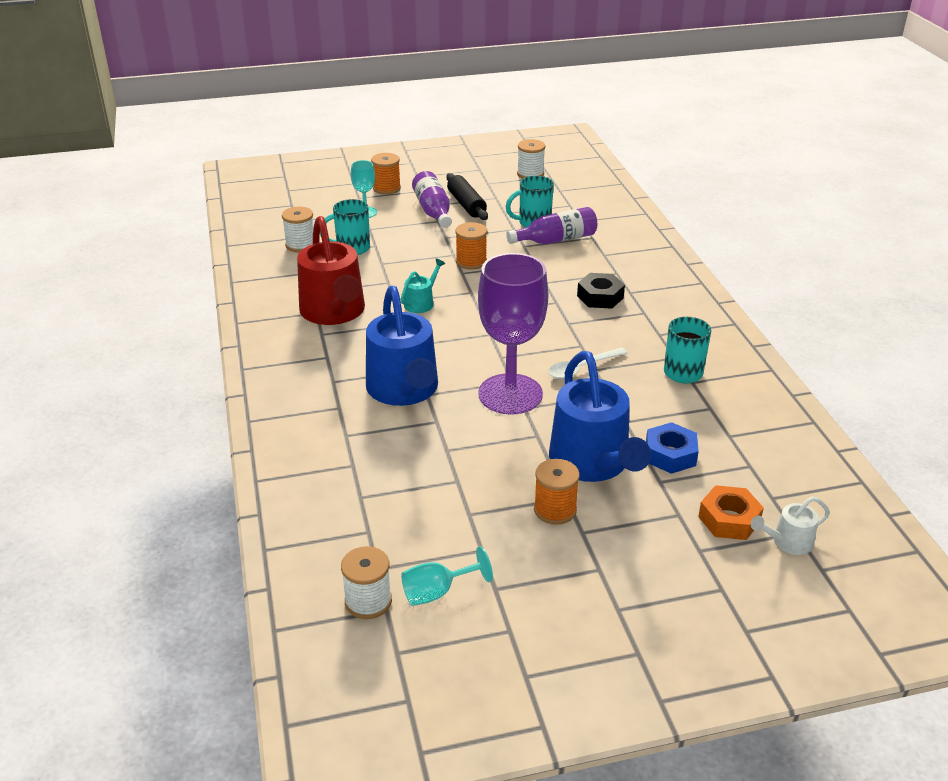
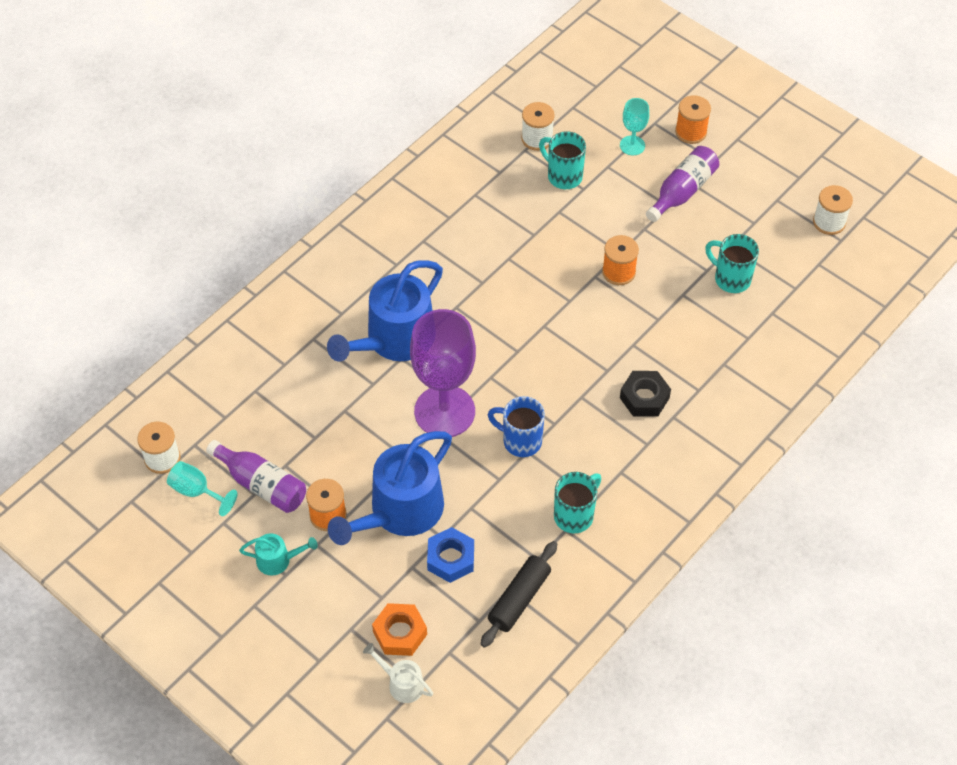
camera: 55 degrees right, 20 degrees up
(334, 312) = (459, 228): red watering can -> none
(421, 303) = (522, 276): turquoise watering can -> turquoise watering can (278, 560)
(466, 204) = (718, 208): black rolling pin -> black rolling pin (519, 599)
(556, 240) = (715, 313): purple bottle -> purple bottle (261, 484)
(582, 368) = (520, 441): white spoon -> blue mug

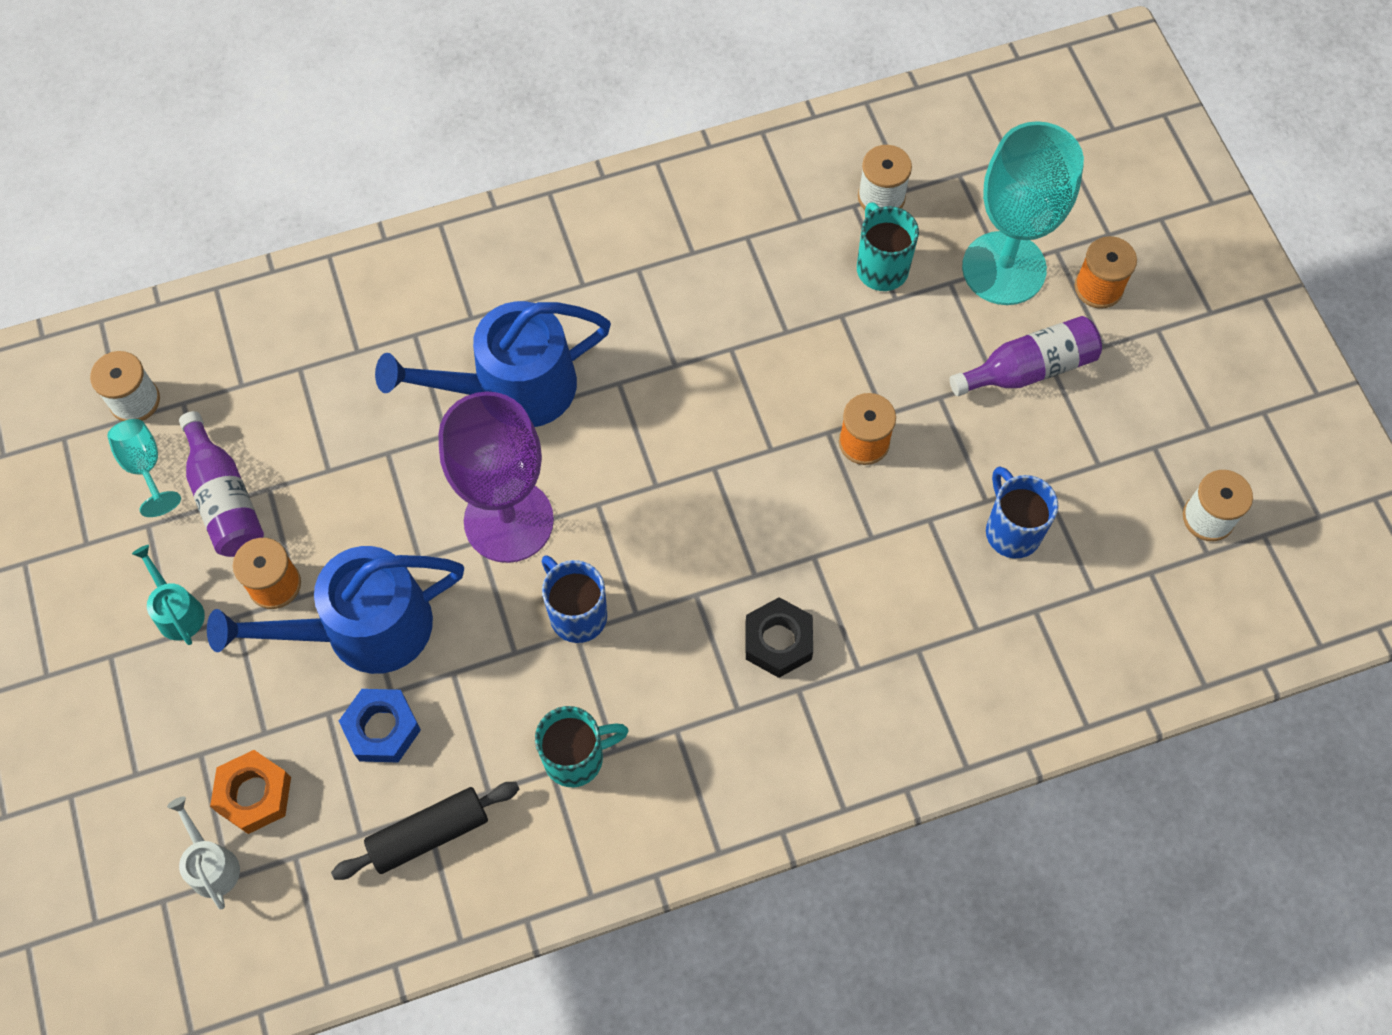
camera: 30 degrees right, 10 degrees up
(278, 560) = (177, 611): turquoise watering can -> turquoise watering can turned 150 degrees counterclockwise
(632, 145) = (1004, 268): turquoise goblet -> turquoise goblet, size x2.16
(731, 278) = (1011, 530): turquoise mug -> blue mug

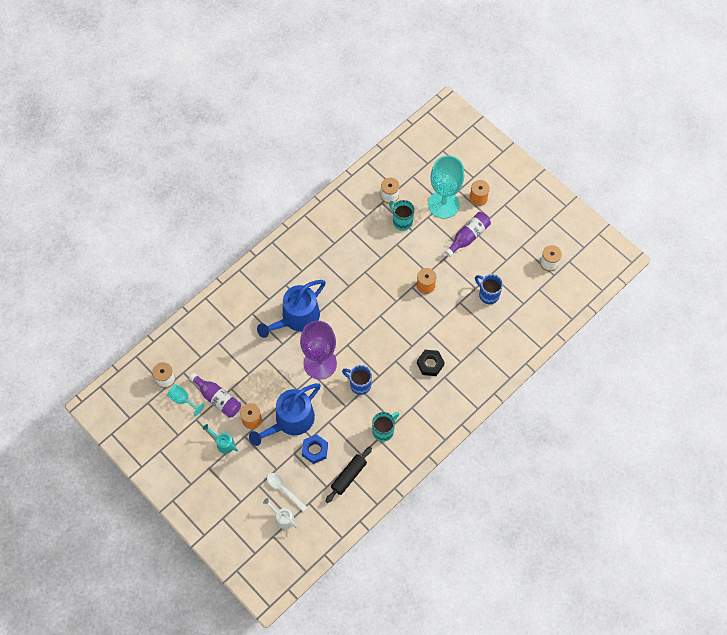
camera: 25 degrees left, 0 degrees up
(254, 794) = (284, 490): orange nut -> white spoon

